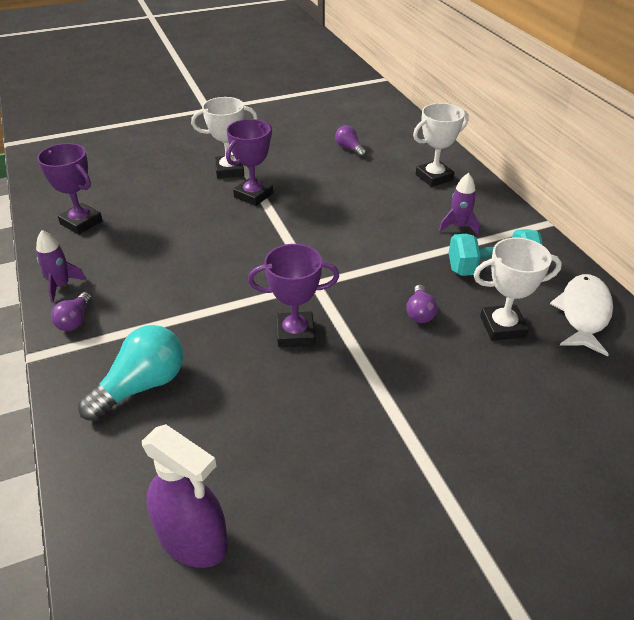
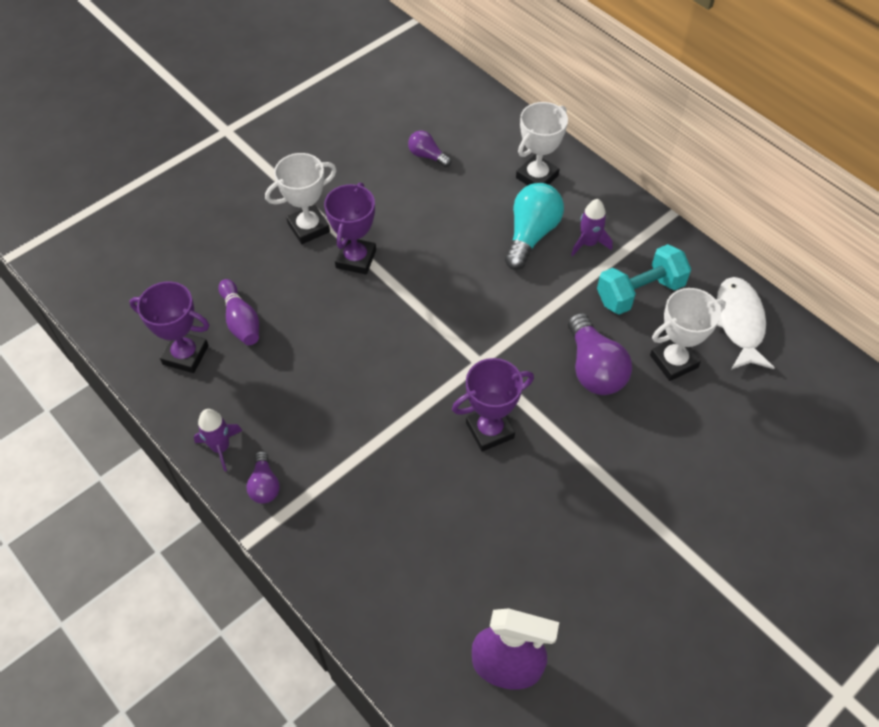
camera: 20 degrees left, 15 degrees up
(138, 212) = (241, 321): none -> purple bowling pin
(142, 386) = (377, 537): turquoise light bulb -> turquoise light bulb (531, 235)
(419, 312) = (594, 368): purple light bulb -> purple light bulb, size x1.82

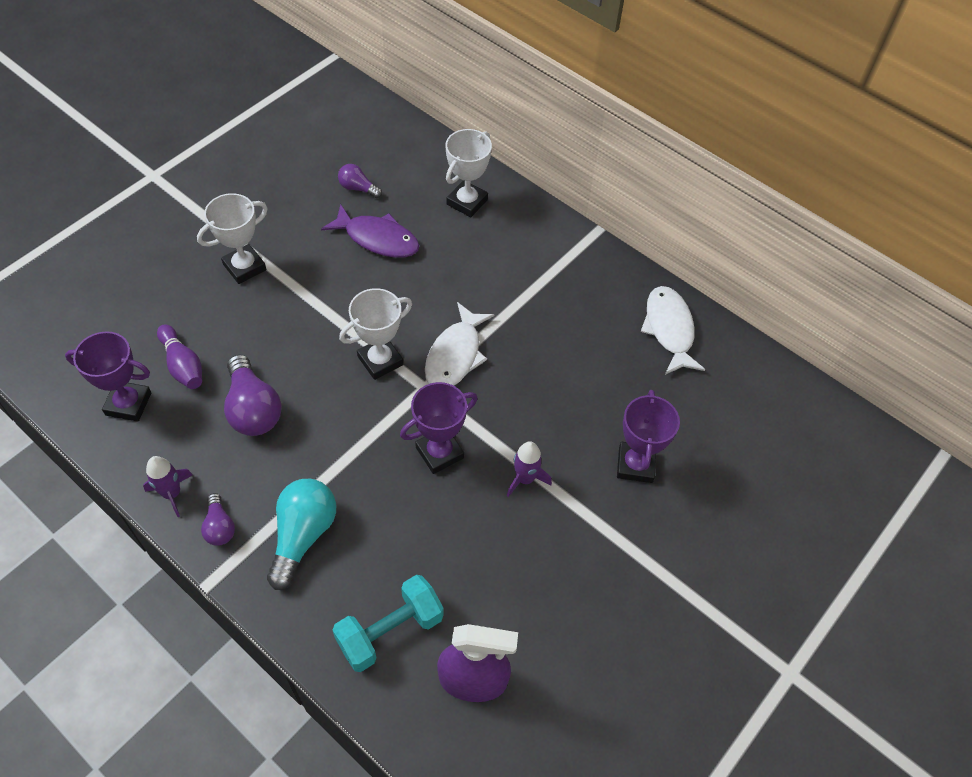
camera: 10 degrees left, 0 degrees up
(356, 259) = (294, 295): purple trophy -> purple trophy (635, 465)
(443, 208) = (378, 239): none -> purple fish
(513, 332) = (455, 355): none -> white fish
(531, 235) = (465, 259): turquoise light bulb -> turquoise light bulb (303, 535)
(588, 243) = (521, 263): purple rocket -> purple rocket (525, 479)
(594, 368) = (535, 384): purple light bulb -> purple light bulb (253, 409)
(639, 292) = (573, 307): turquoise dumbbell -> turquoise dumbbell (390, 631)
(673, 361) = (611, 371): white trophy -> white trophy (380, 361)

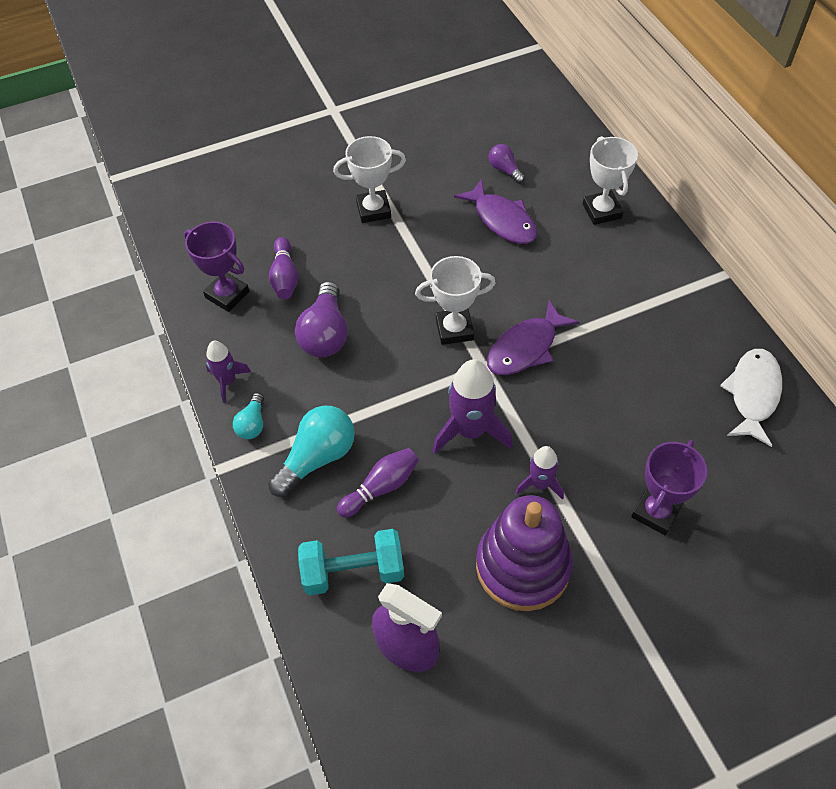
camera: 30 degrees right, 0 degrees up
(219, 527) = (252, 424): purple light bulb -> turquoise light bulb
(379, 539) = (381, 487): none -> purple bowling pin
(439, 453) = (470, 430): purple trophy -> purple rocket
(455, 355) = (526, 348): white fish -> purple fish
(467, 202) = (601, 211): white trophy -> white trophy turned 75 degrees counterclockwise
(543, 560) = (523, 566): none -> purple stacking toy

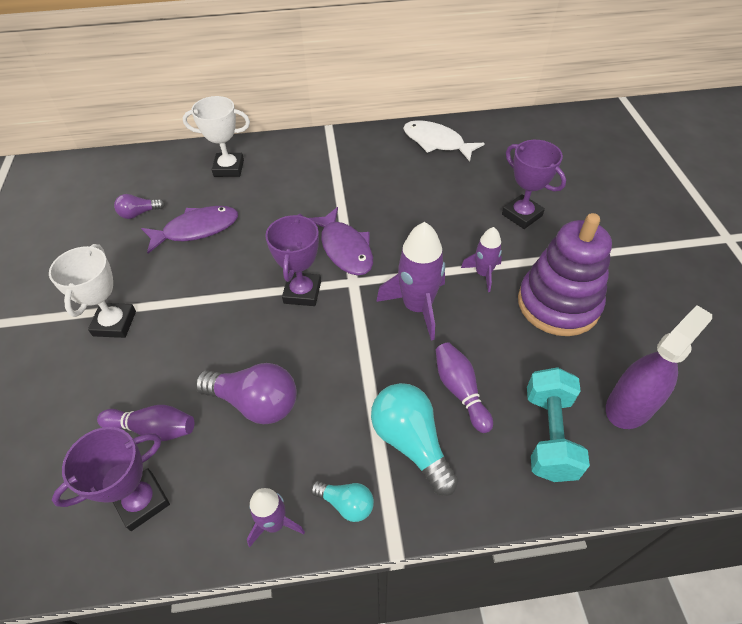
camera: 75 degrees left, 5 degrees down
(454, 329) = (302, 292): white trophy -> purple trophy

